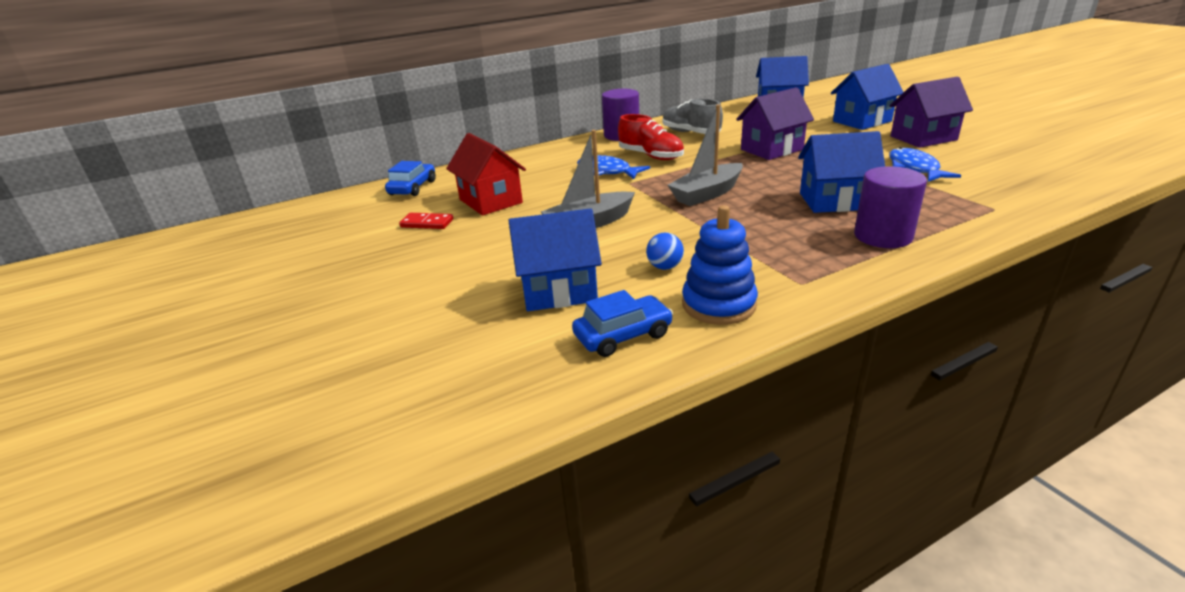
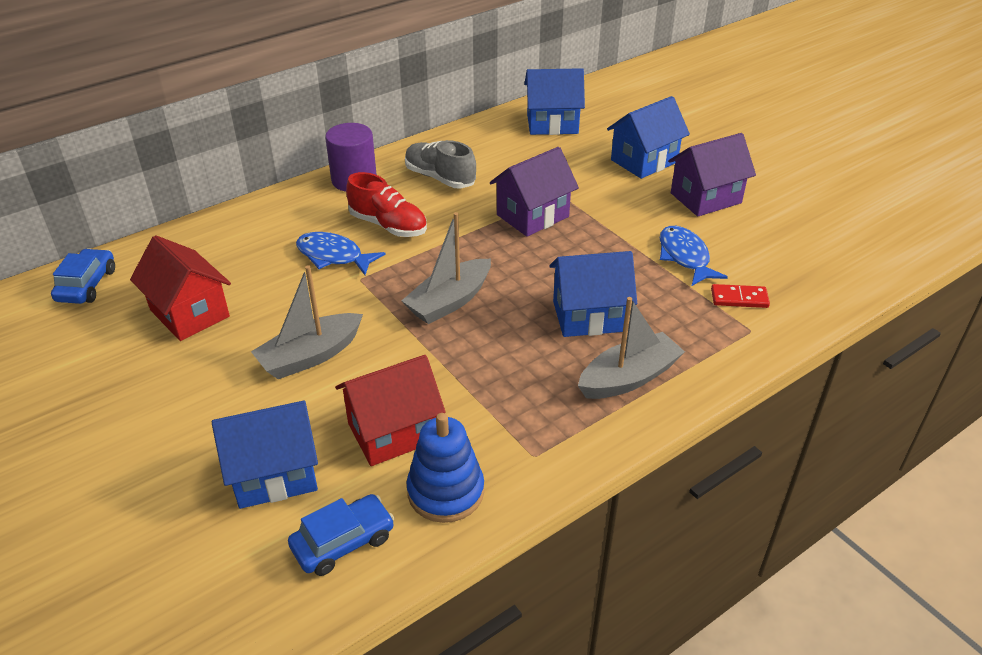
camera: 10 degrees left, 10 degrees up
(427, 223) = (111, 356): red domino -> red domino (739, 298)
(665, 267) = (393, 432): blue ball -> red house
(882, 236) = (629, 378): purple cylinder -> grey boat

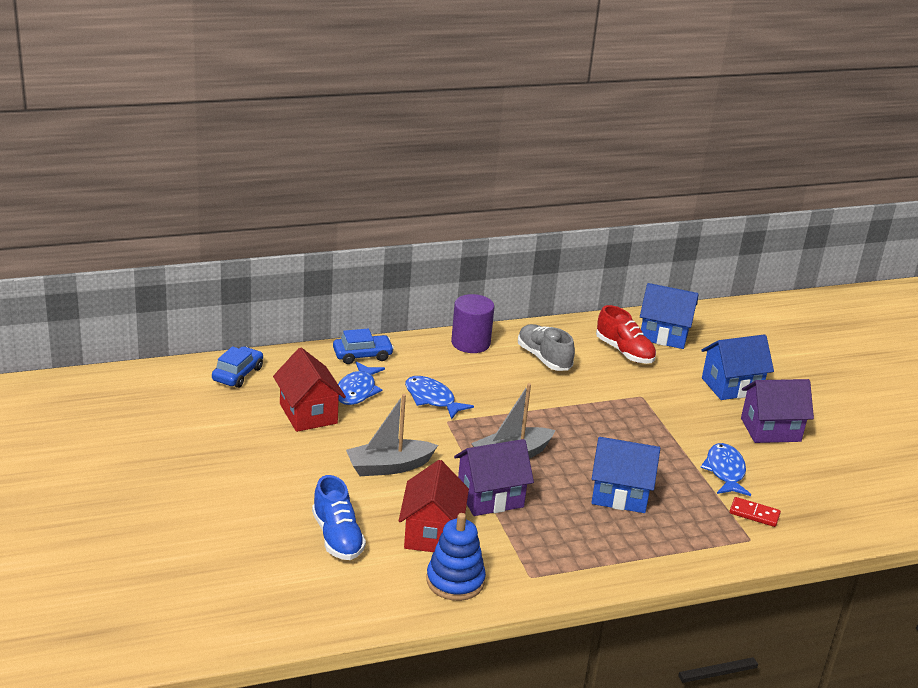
camera: 15 degrees right, 10 degrees down
(241, 268) = (357, 390): none -> blue fish
(274, 474) = (337, 537): blue house -> blue shoe
(343, 542) = (371, 591): blue car -> blue car (362, 355)
(388, 225) = (485, 386): red shoe -> red shoe (624, 352)
(393, 432) = (432, 533): red house -> red house turned 75 degrees counterclockwise
(532, 216) = (609, 407): purple house -> purple house (490, 497)
(629, 378) = (630, 546): grey boat -> none

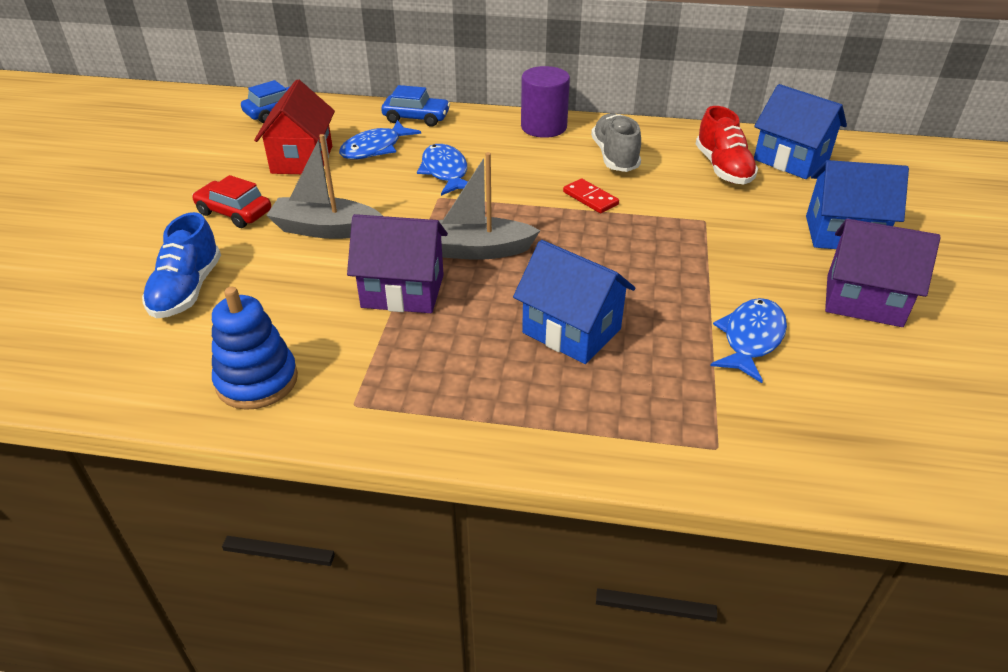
camera: 30 degrees right, 10 degrees up
(304, 471) = (234, 212): none -> red car
(432, 533) = (292, 315): red house -> none
(754, 514) = (752, 411): red domino -> red domino (590, 198)

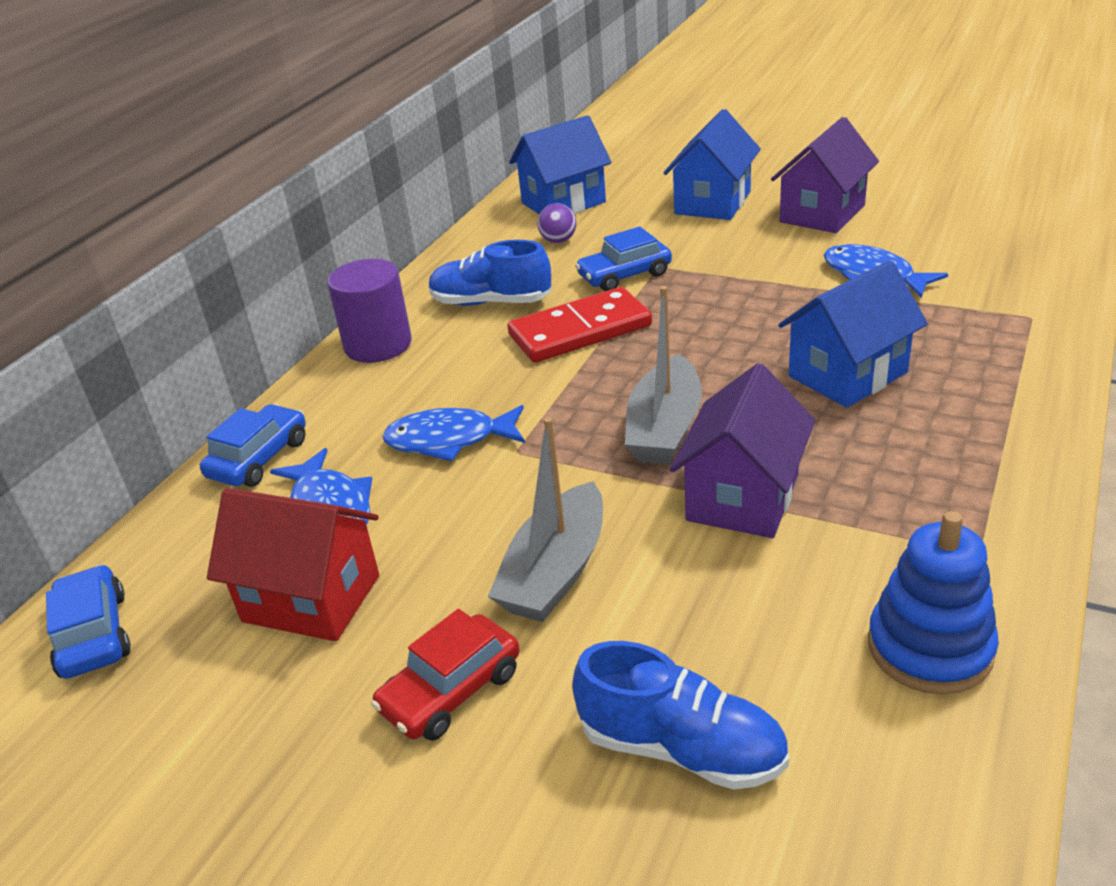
camera: 70 degrees left, 5 degrees down
(590, 198) = (580, 331): red domino -> red domino, size x1.87
(615, 156) = (491, 302): grey shoe -> blue shoe
(682, 206) = (624, 275): none -> blue car
(723, 168) = (558, 241): red shoe -> purple ball

